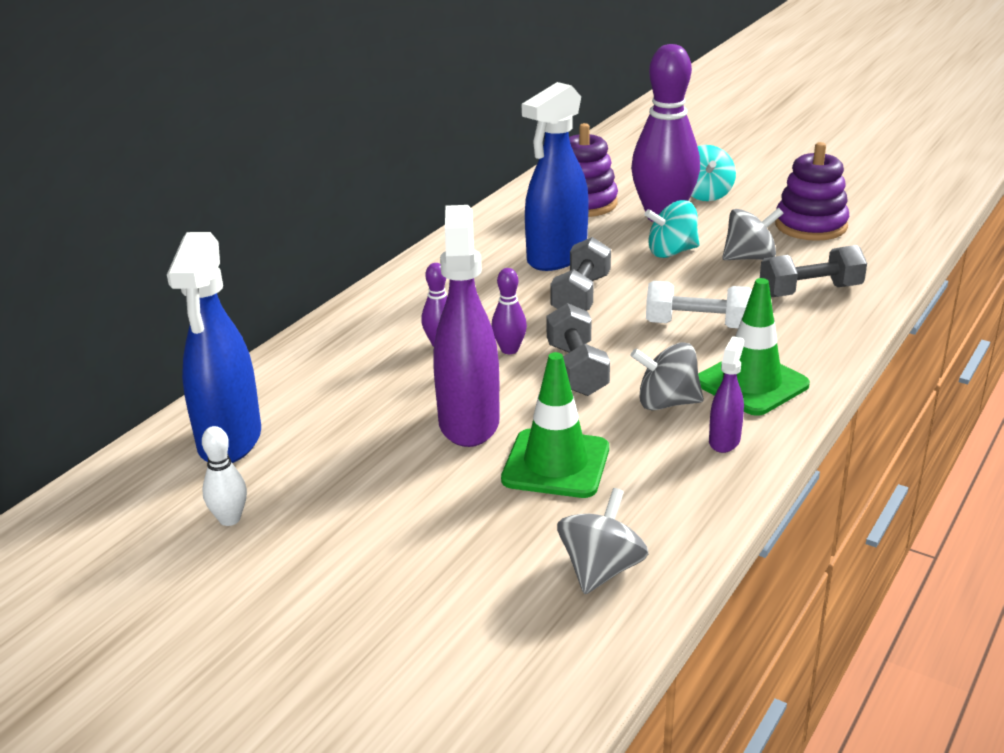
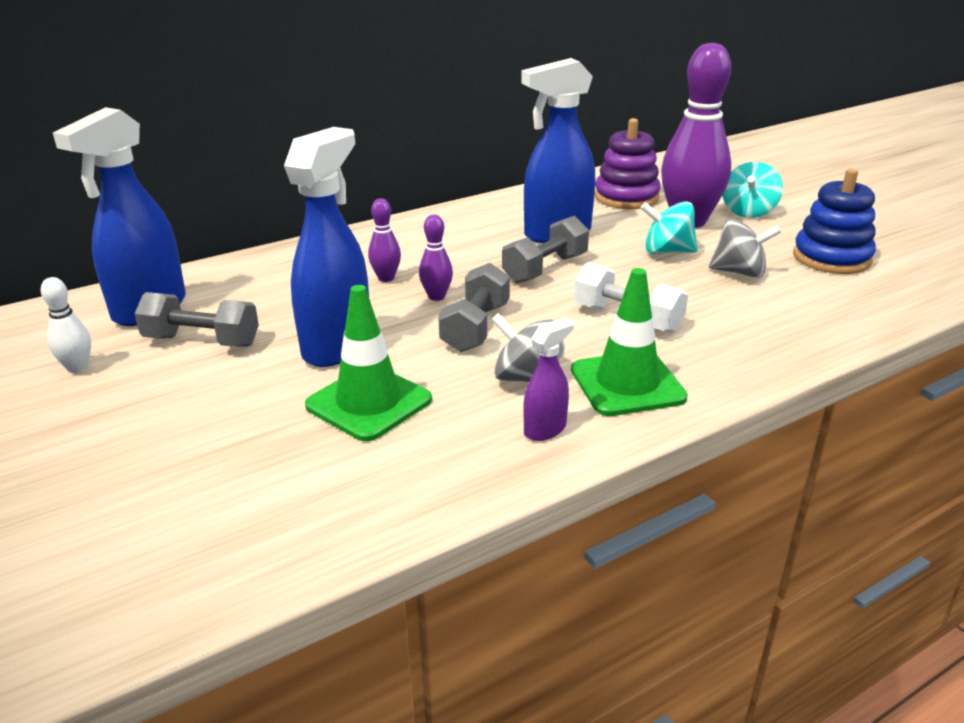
camera: 25 degrees right, 0 degrees up
(469, 422) = (338, 346): purple spray bottle -> blue spray bottle
(601, 570) = (301, 512): grey spinning top -> none
(810, 225) = (831, 258): purple stacking toy -> blue stacking toy
(810, 291) = (773, 315): grey dumbbell -> grey dumbbell (202, 341)

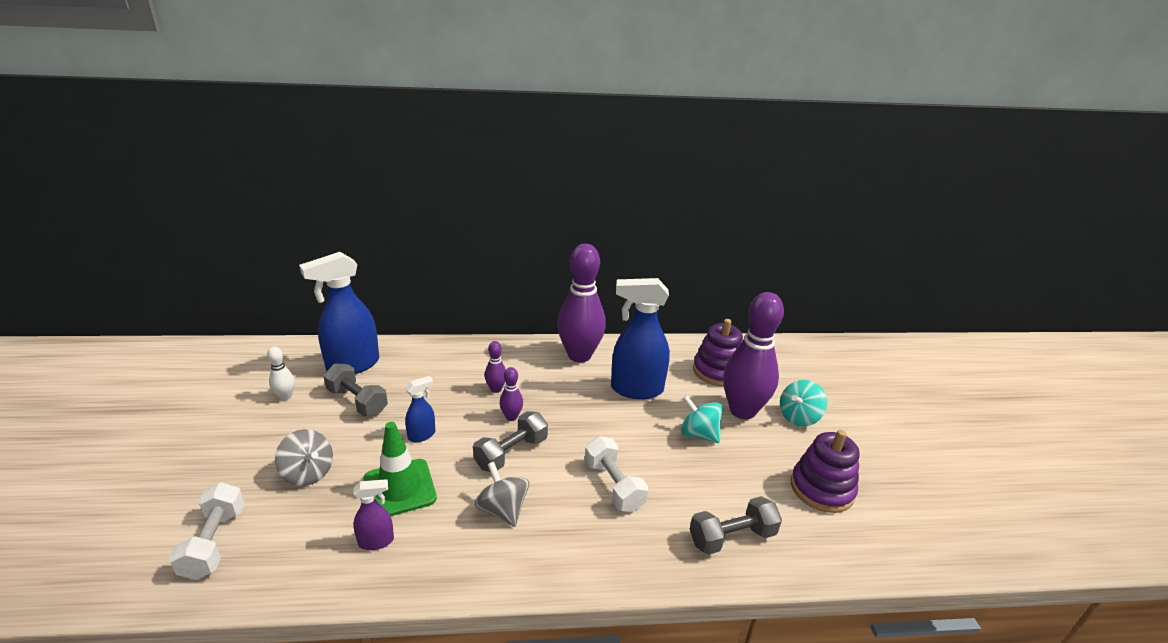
camera: 25 degrees right, 0 degrees up
(151, 547) = (214, 542): none -> white dumbbell
(338, 346) = (422, 435): blue spray bottle -> blue spray bottle, size x0.48
(455, 223) = (579, 355): none -> purple bowling pin
(545, 268) = (600, 418): grey dumbbell -> grey dumbbell (732, 537)
(545, 429) = (476, 558): purple spray bottle -> purple spray bottle (376, 541)
(627, 384) = (560, 543): green traffic cone -> none
(739, 272) = (734, 475): grey spinning top -> grey spinning top (308, 473)
(831, 258) = (821, 489): blue stacking toy -> purple stacking toy

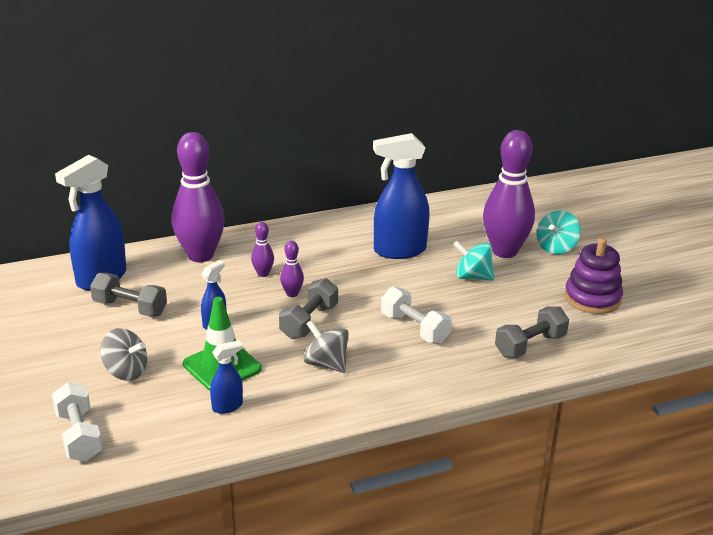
camera: 15 degrees left, 0 degrees up
(285, 396) = (51, 317): white bowling pin -> none
(376, 541) = (227, 406): purple spray bottle -> blue spray bottle
(579, 355) = (329, 231): purple bowling pin -> purple bowling pin (200, 255)
(717, 371) = (469, 222): purple stacking toy -> none

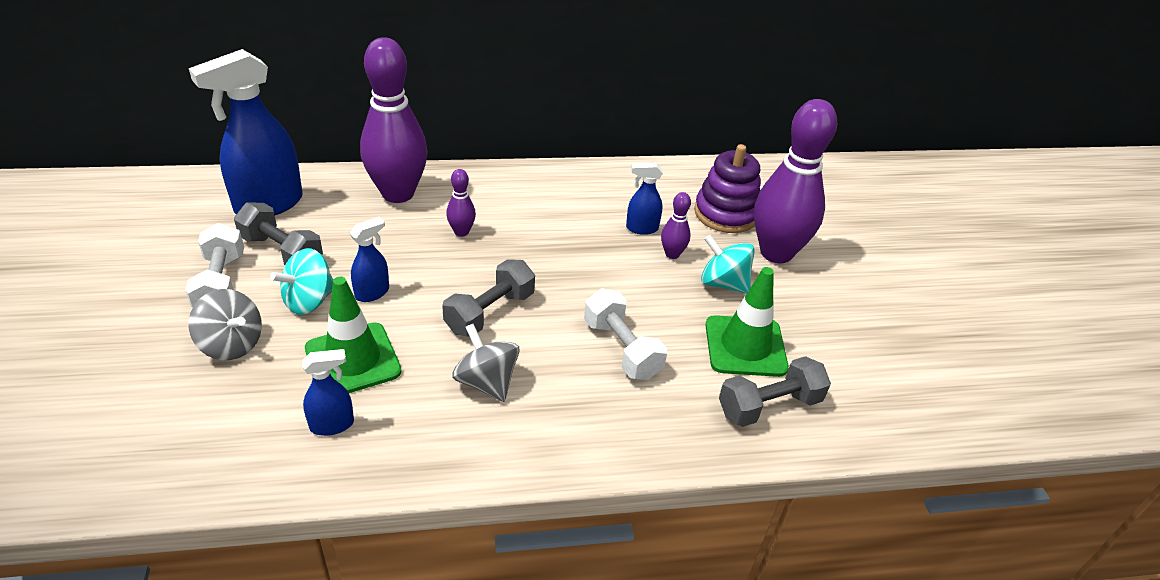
camera: 10 degrees right, 10 degrees up
(79, 436) = (125, 433): white dumbbell -> white dumbbell (221, 283)
(292, 294) = (485, 267): purple bowling pin -> purple bowling pin (672, 254)
(399, 250) = (641, 228): blue spray bottle -> blue spray bottle, size x0.48
(502, 313) = (745, 346): none -> green traffic cone
(556, 248) = (845, 259): turquoise spinning top -> turquoise spinning top (309, 301)
(592, 298) = (875, 346): purple stacking toy -> purple stacking toy (726, 213)

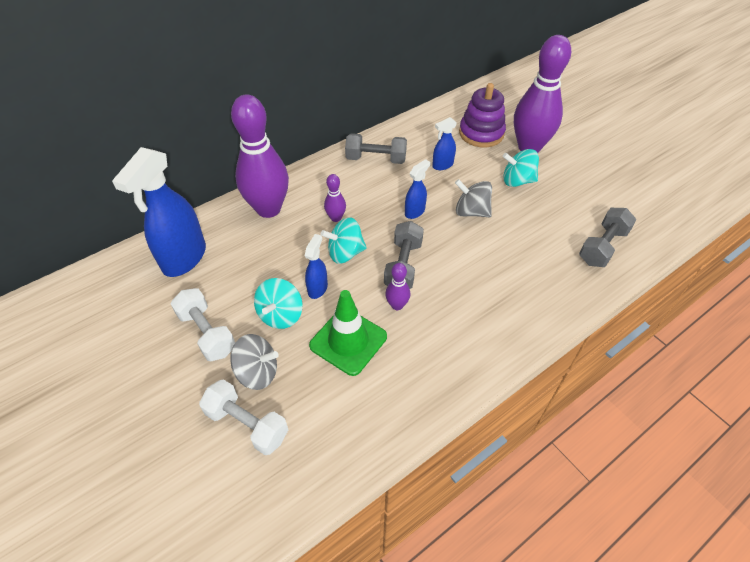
camera: 25 degrees left, 10 degrees up
(282, 252) = (228, 289): grey dumbbell -> grey dumbbell (376, 159)
(332, 425) = (376, 391): blue spray bottle -> blue spray bottle (415, 212)
(437, 271) = (345, 253): none -> turquoise spinning top
(486, 382) = (442, 312): grey spinning top -> grey spinning top (471, 211)
(621, 349) = (498, 251): white dumbbell -> white dumbbell (247, 424)
(672, 254) = (474, 175): purple bowling pin -> purple bowling pin (397, 305)
(745, 346) = (561, 216): green traffic cone -> none

